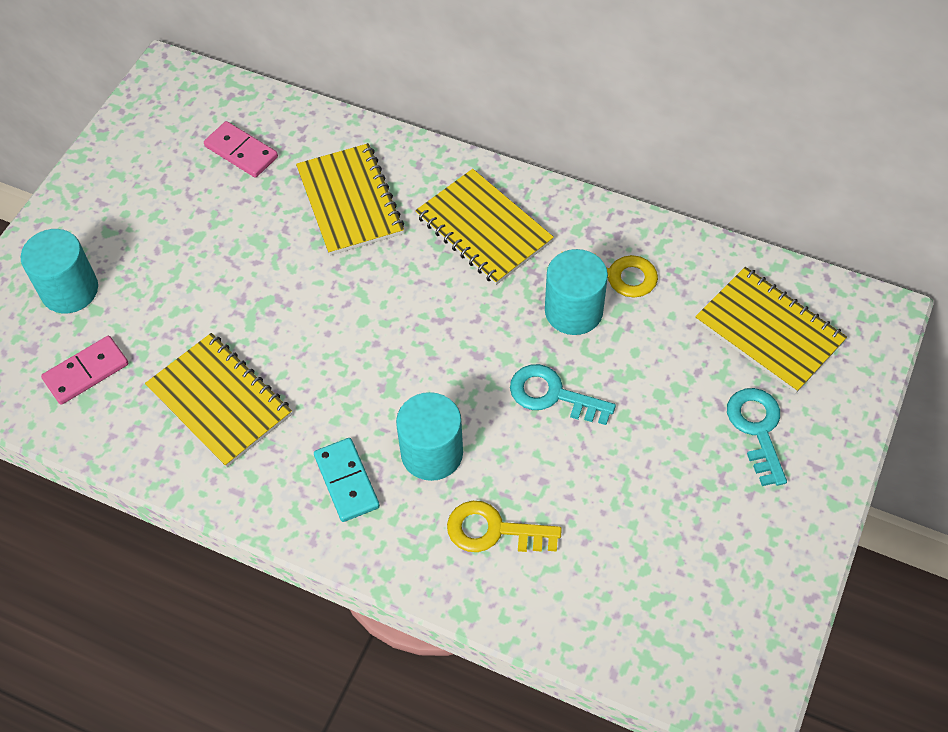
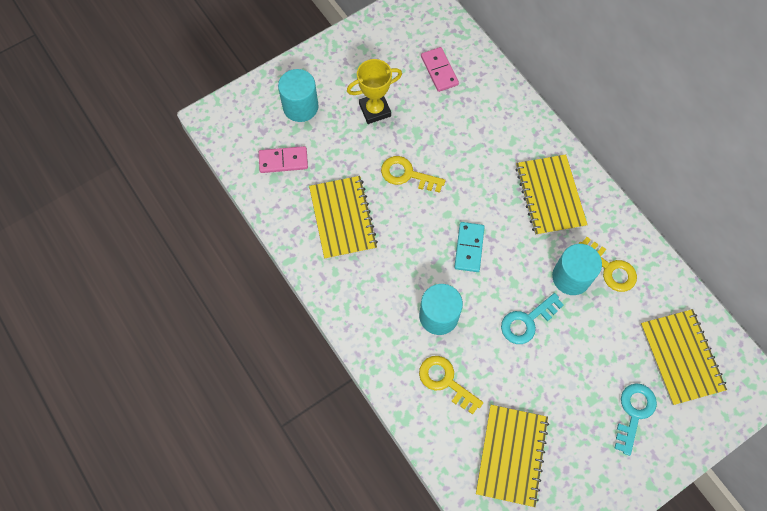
camera: 30 degrees right, 10 degrees up
(181, 242) = (375, 110): none -> yellow trophy
(277, 300) = (407, 175): none -> yellow key
(347, 481) = (383, 305): turquoise domino -> turquoise domino (469, 248)
(350, 201) = (483, 136): yellow notebook -> yellow notebook (511, 455)
(553, 395) = (527, 321): turquoise key -> turquoise key turned 90 degrees counterclockwise

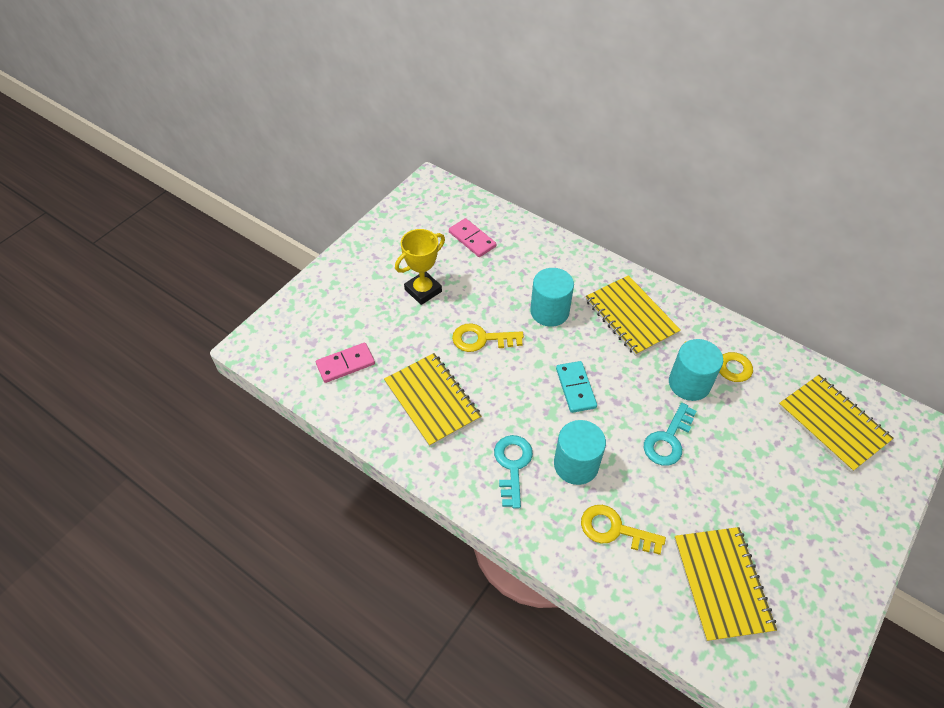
camera: 20 degrees left, 15 degrees down
(300, 107) = (344, 309): turquoise cylinder -> turquoise cylinder (549, 311)
(634, 413) = (819, 493): turquoise key -> turquoise key (512, 465)

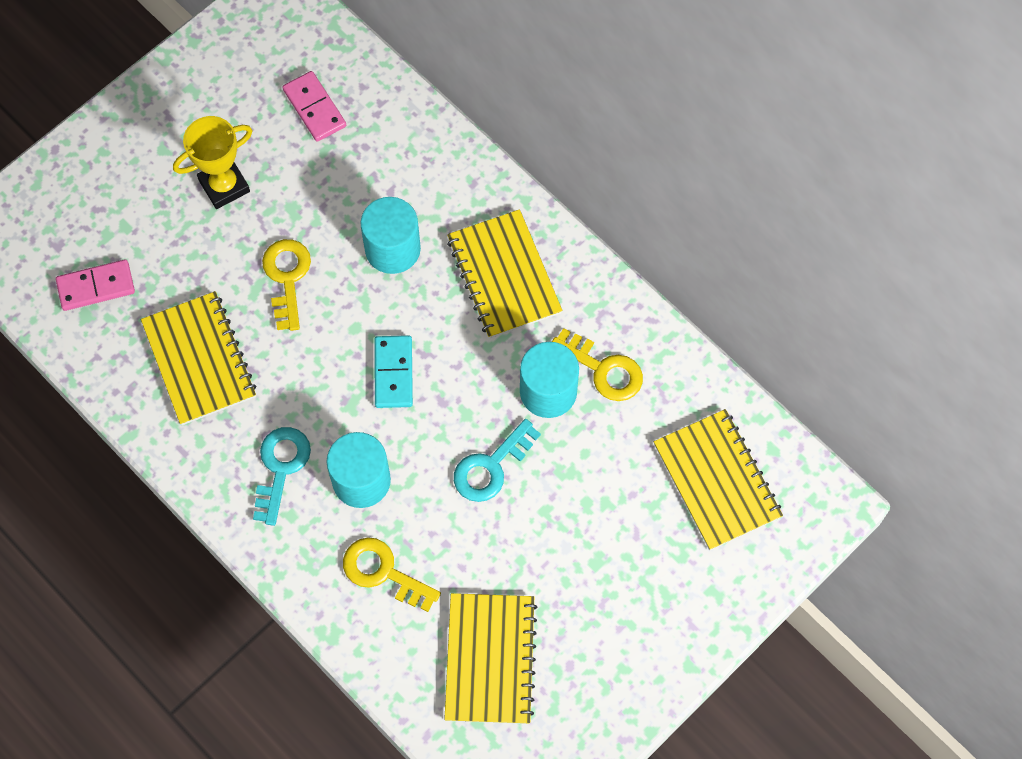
camera: 10 degrees right, 15 degrees up
(481, 339) = (287, 278): yellow key -> yellow key turned 75 degrees clockwise

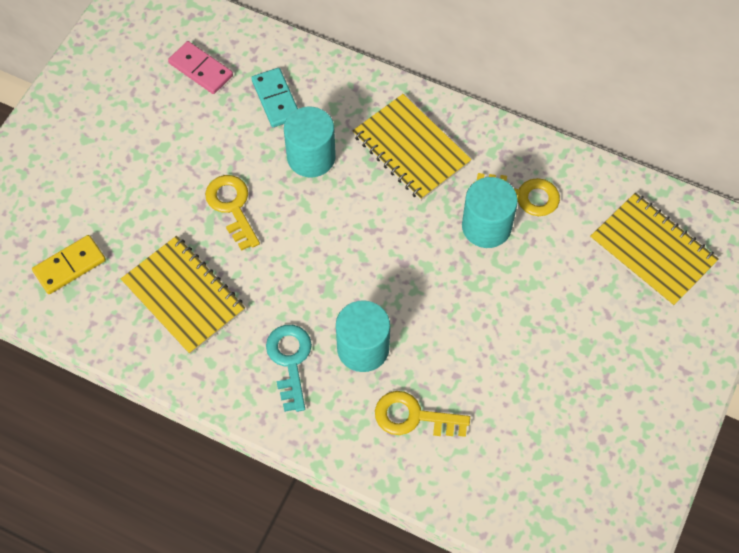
camera: 20 degrees left, 5 degrees down
(96, 286) = (69, 266): pink domino -> yellow domino
(224, 186) = (149, 151): yellow trophy -> none
(393, 373) = (353, 253): turquoise domino -> turquoise domino (276, 99)
(490, 659) = (534, 457): yellow notebook -> none
(491, 467) = (466, 301): turquoise key -> none

